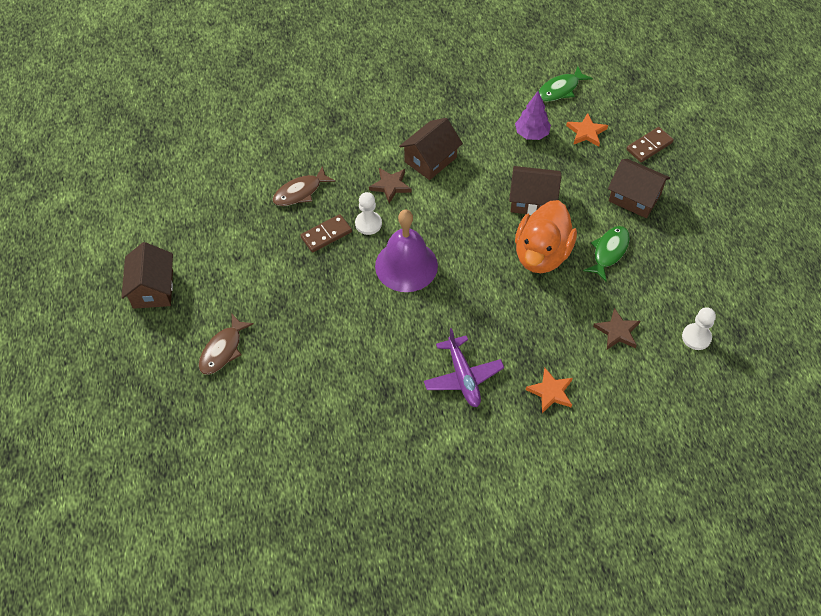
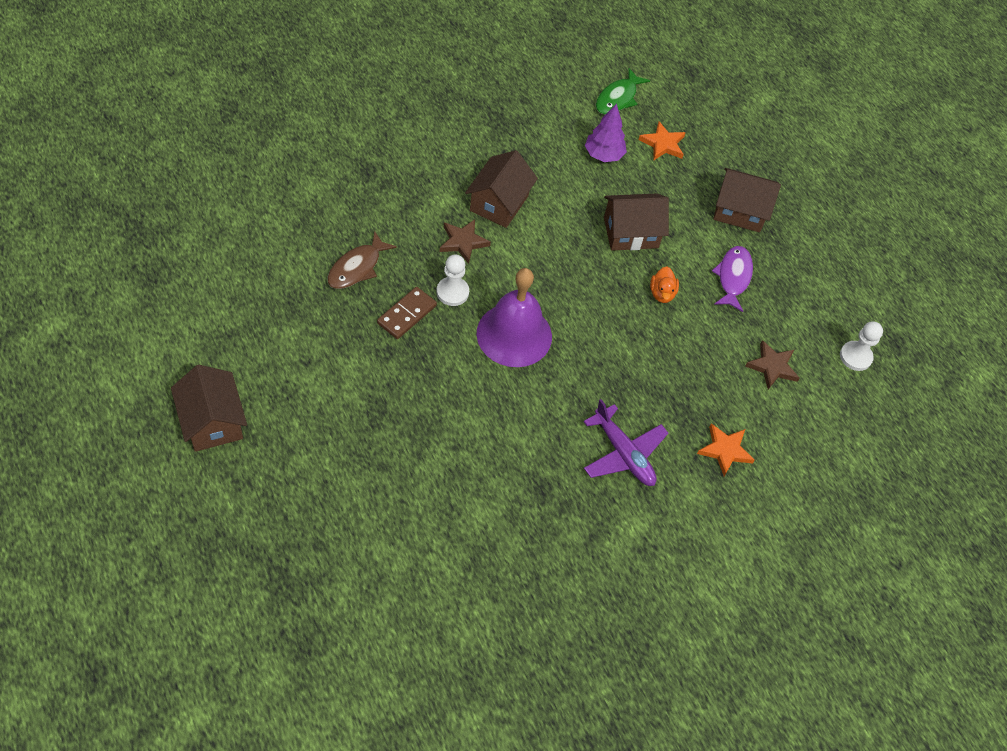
camera: 25 degrees left, 0 degrees up
(223, 350) = (328, 480): brown fish -> none
(541, 254) = (662, 293): orange duck -> orange duck, size x0.42
(609, 252) = (733, 277): green fish -> purple fish
(649, 146) = (735, 149): brown domino -> none

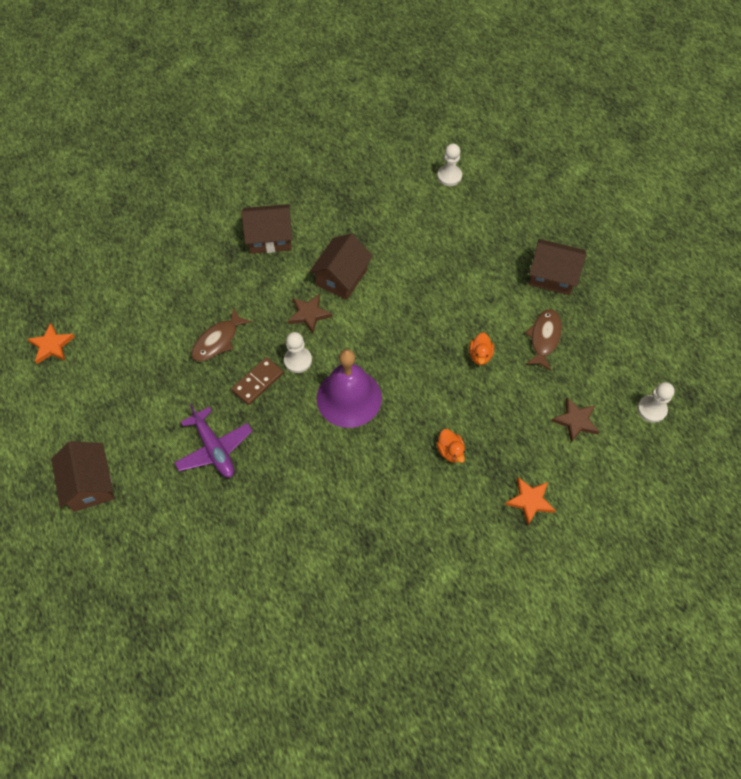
camera: 10 degrees right, 5 degrees up
(603, 155) = (434, 229): purple tree -> none
(618, 98) = (449, 176): green fish -> white pawn
(623, 453) = (439, 506): purple plane -> purple plane (214, 448)
(631, 233) = (455, 300): brown house -> brown house (270, 238)
(633, 395) = (450, 451): none -> orange duck
(663, 144) = (487, 216): orange star -> orange star (51, 345)
(733, 277) = (544, 338): purple fish -> brown fish

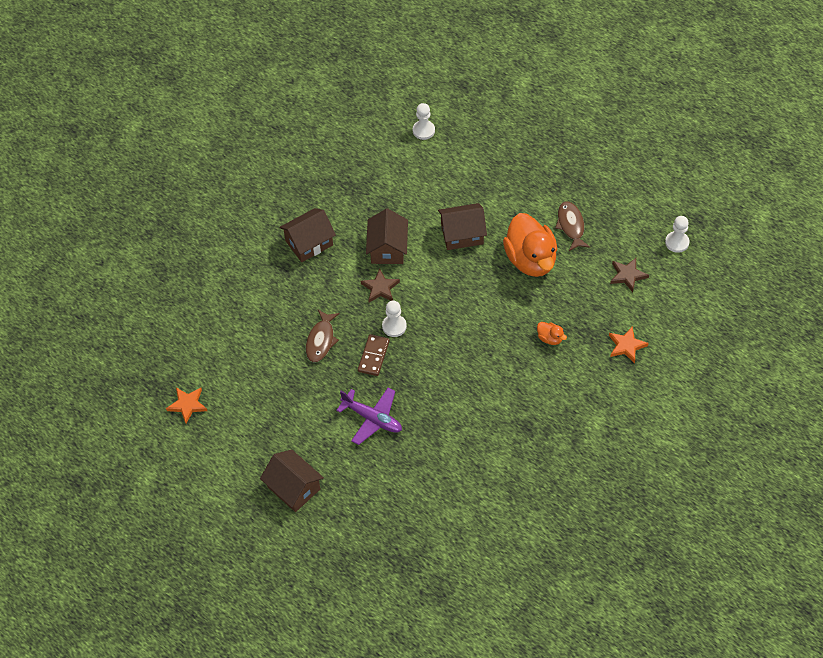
camera: 25 degrees left, 5 degrees down
(349, 398) = (451, 335): purple bell -> none
(480, 355) = (531, 260): orange duck -> orange duck, size x2.39
(552, 276) = (550, 175): brown house -> brown house (462, 234)

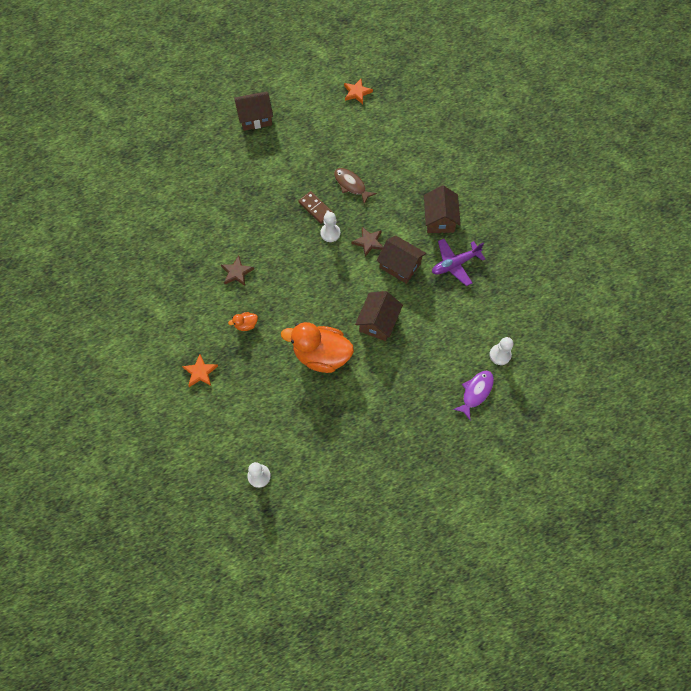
camera: 120 degrees right, 10 degrees up
(372, 418) = (269, 183): purple plane -> purple plane (455, 264)
(473, 131) = (475, 392): none -> purple fish
(571, 226) = (332, 405): brown fish -> none
(627, 275) = (257, 416): brown star -> brown star (236, 272)

